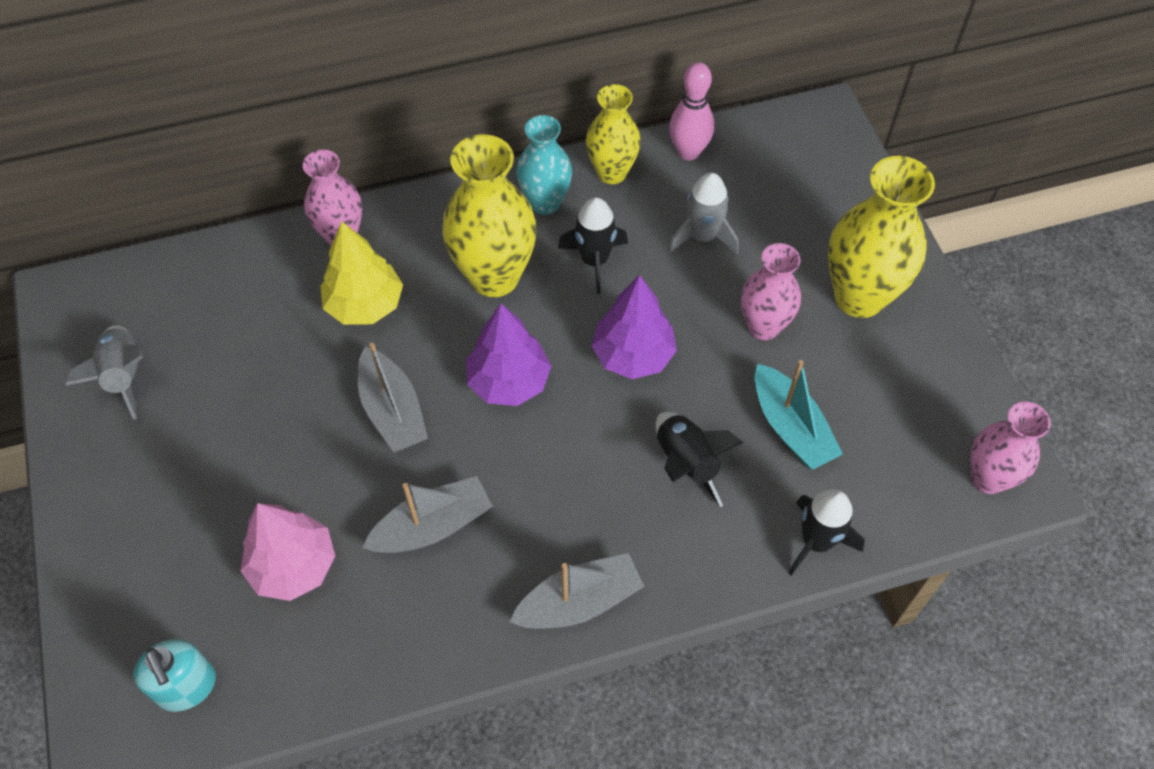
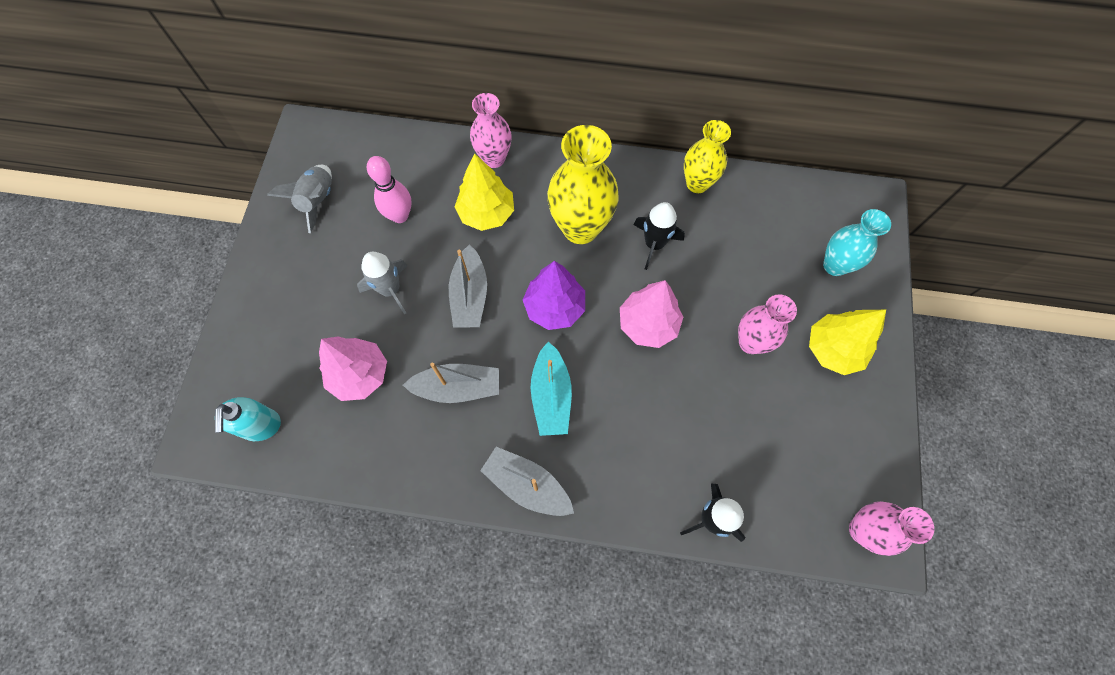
camera: 25 degrees right, 10 degrees up
(545, 203) = (640, 188): turquoise vase -> turquoise vase (834, 265)
(579, 602) = (527, 485): grey boat -> grey boat turned 150 degrees counterclockwise
(633, 355) = (648, 324): purple tree -> pink tree
(686, 463) = (647, 419): black rocket -> none
(688, 152) = (759, 189): pink bowling pin -> pink bowling pin (400, 216)
(702, 236) = (739, 257): grey rocket -> grey rocket (390, 289)
(791, 427) = (734, 426): turquoise boat -> turquoise boat (551, 395)
(859, 297) = (833, 350): yellow vase -> yellow tree

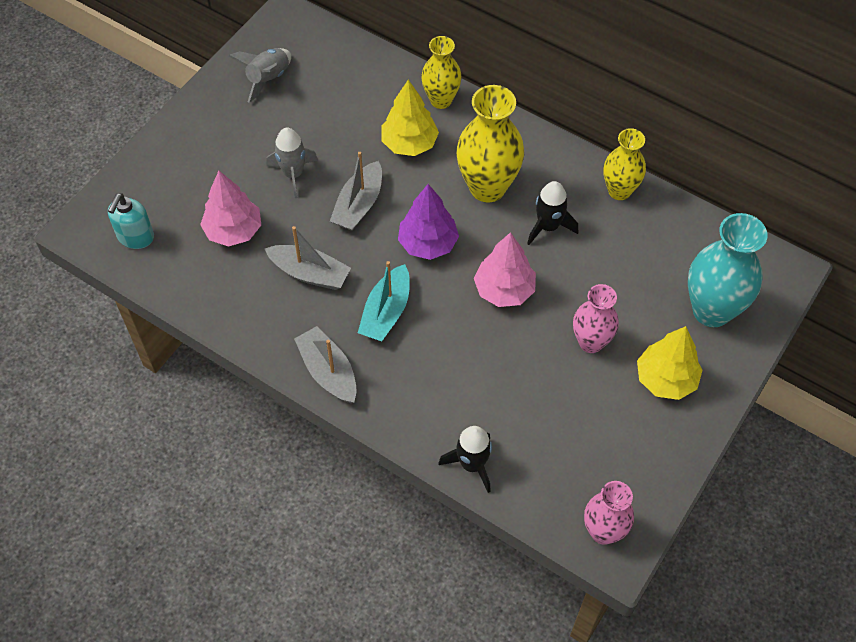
camera: 25 degrees right, 10 degrees down
(400, 216) = (332, 117): pink bowling pin -> none
(494, 158) = (441, 100): pink vase -> yellow vase
(834, 265) = (711, 310): turquoise vase -> turquoise vase, size x1.59

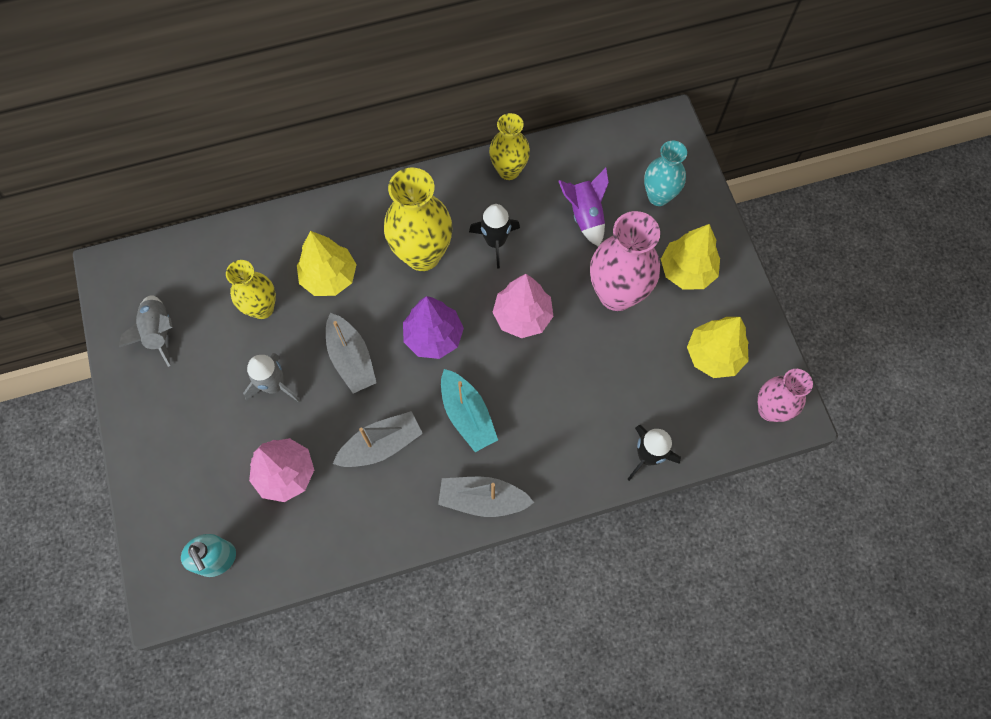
camera: 50 degrees left, 10 degrees up
(441, 100) = (310, 222): yellow vase -> yellow vase (262, 308)
(591, 342) = (616, 294): pink vase -> pink vase, size x1.59
(609, 453) = (714, 355): none -> yellow tree
(637, 270) = (585, 215): none -> purple rocket
(711, 310) = (658, 196): turquoise vase -> turquoise vase, size x0.63

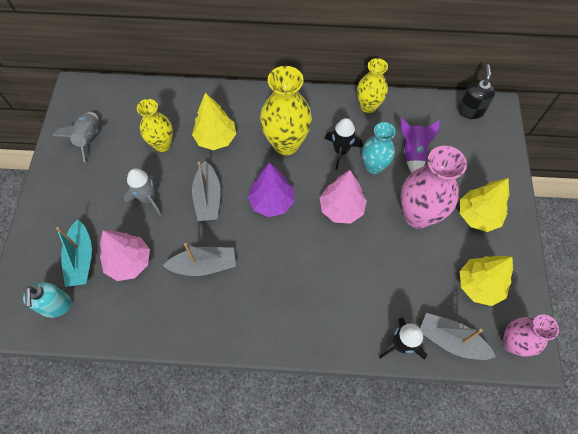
camera: 20 degrees right, 5 degrees down
(467, 415) = (274, 265): turquoise boat -> turquoise boat (81, 259)
(483, 499) = (262, 332): grey boat -> grey boat (451, 340)
(637, 136) = (470, 110): none -> black soap dispenser
(658, 196) = (473, 156): turquoise vase -> turquoise vase (374, 166)

